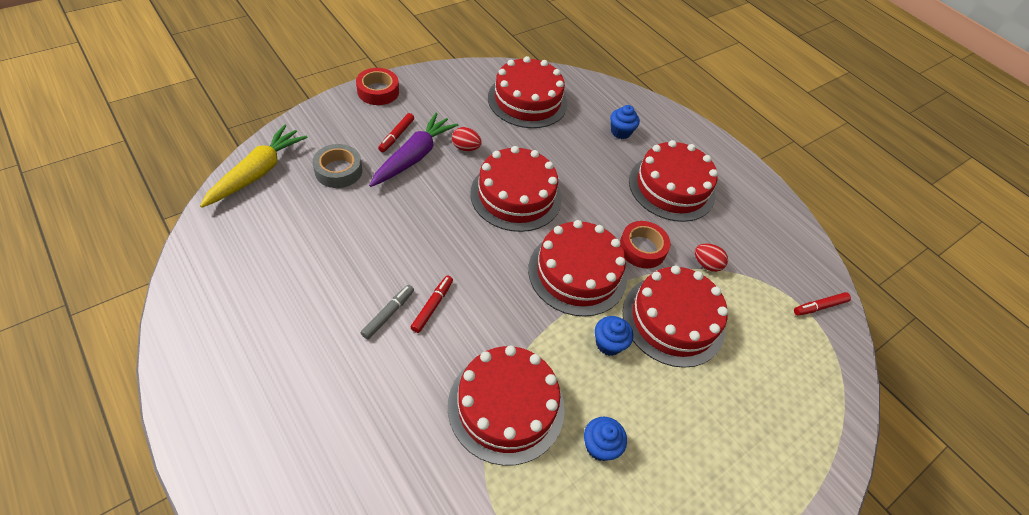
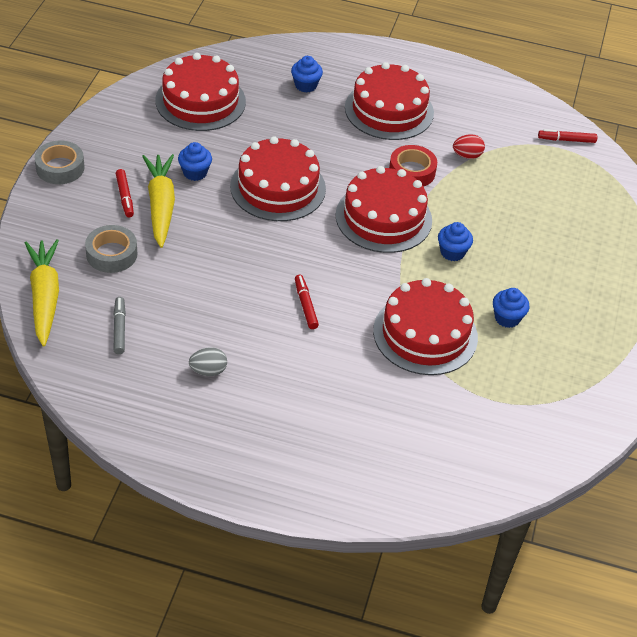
camera: 35 degrees left, 5 degrees down
(295, 309) = (208, 371): none -> grey egg
(378, 91) = (60, 168): red tape -> grey tape
(388, 314) = (280, 330): grey marker -> grey marker (119, 329)
(413, 157) = (160, 206): purple carrot -> yellow carrot
(466, 148) = (195, 173): red egg -> blue cupcake
(673, 320) = (480, 209): red cake -> none
(819, 307) = (566, 140): red marker -> red marker turned 60 degrees clockwise

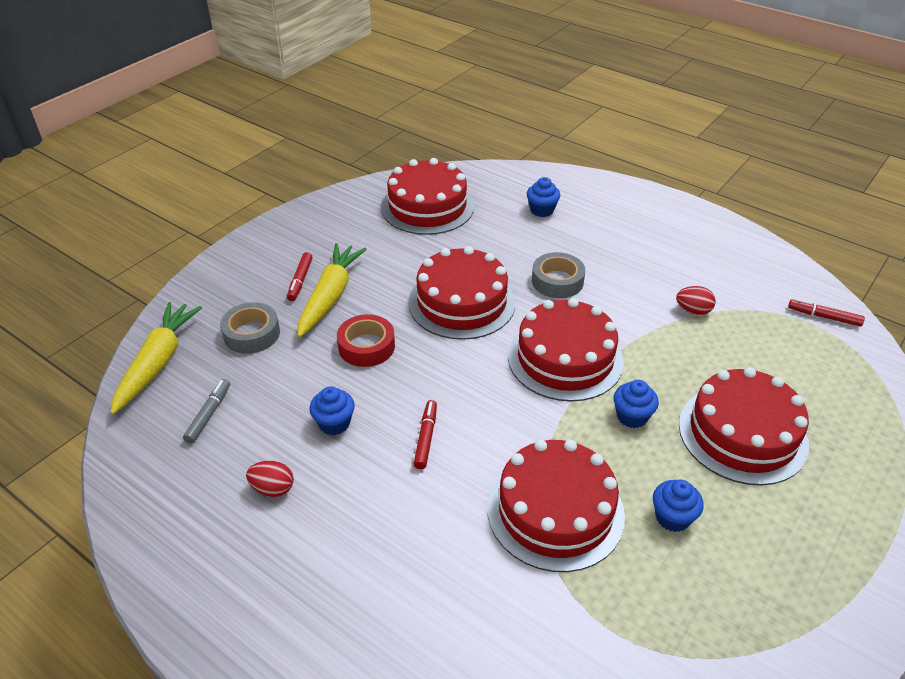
camera: 25 degrees right, 5 degrees down
(60, 168) = (256, 242): grey tape -> grey tape (557, 281)
(195, 173) = (383, 271): blue cupcake -> blue cupcake (334, 423)
(208, 371) = (273, 489): grey egg -> red egg
(389, 110) = (621, 248): red cake -> red cake (742, 434)
(412, 171) = (620, 315): red tape -> red tape (366, 346)

